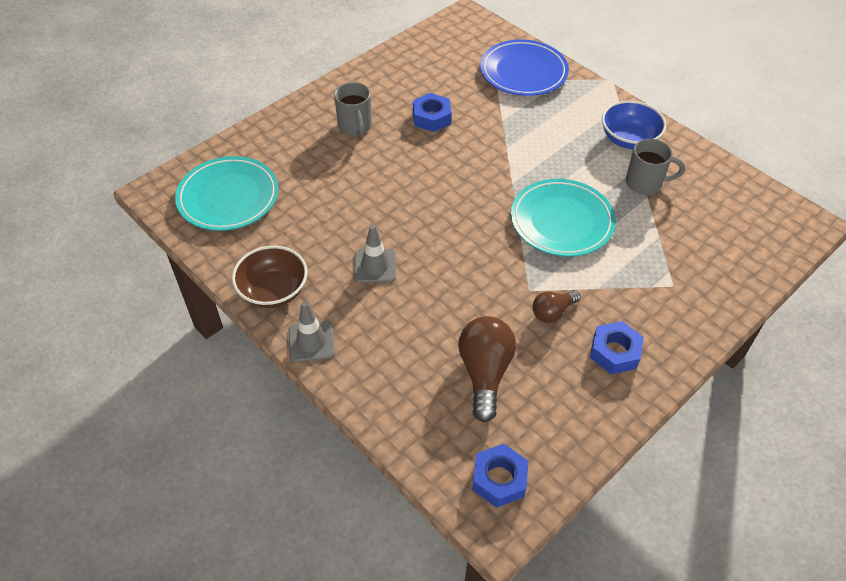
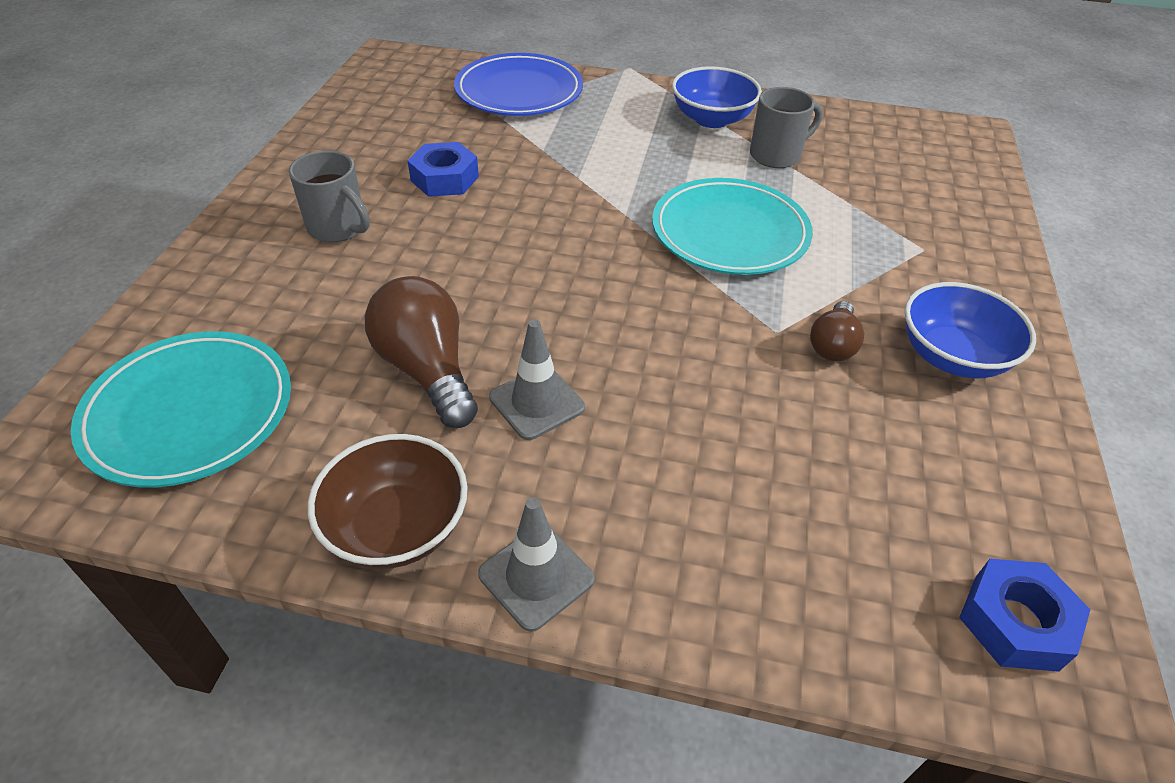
camera: 35 degrees left, 5 degrees down
(484, 373) = (835, 473): brown light bulb -> brown light bulb (427, 370)
(614, 352) = (952, 356): blue nut -> blue bowl

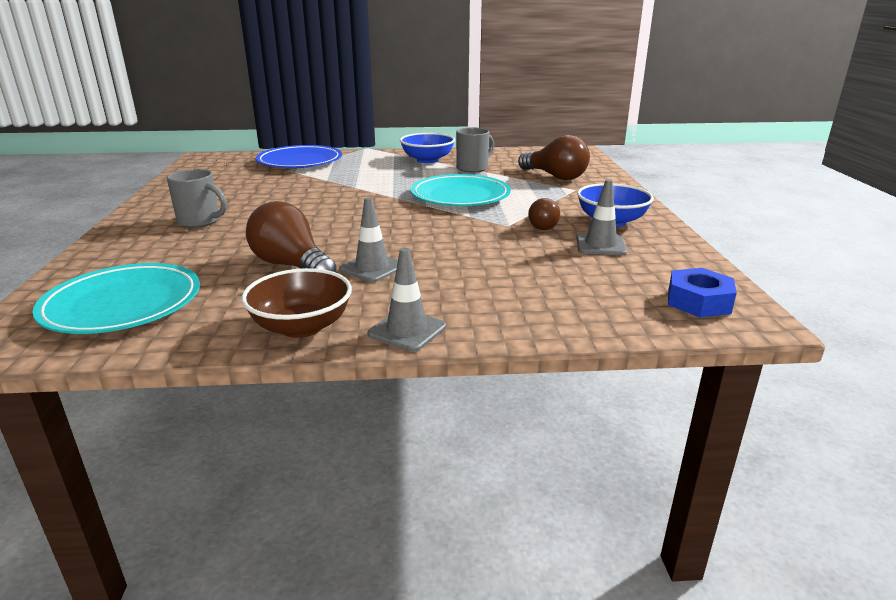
camera: 15 degrees left, 20 degrees down
(444, 178) = (266, 196): blue nut -> none
(904, 204) = (555, 176): none -> brown light bulb
(909, 421) = (600, 245): none -> grey traffic cone

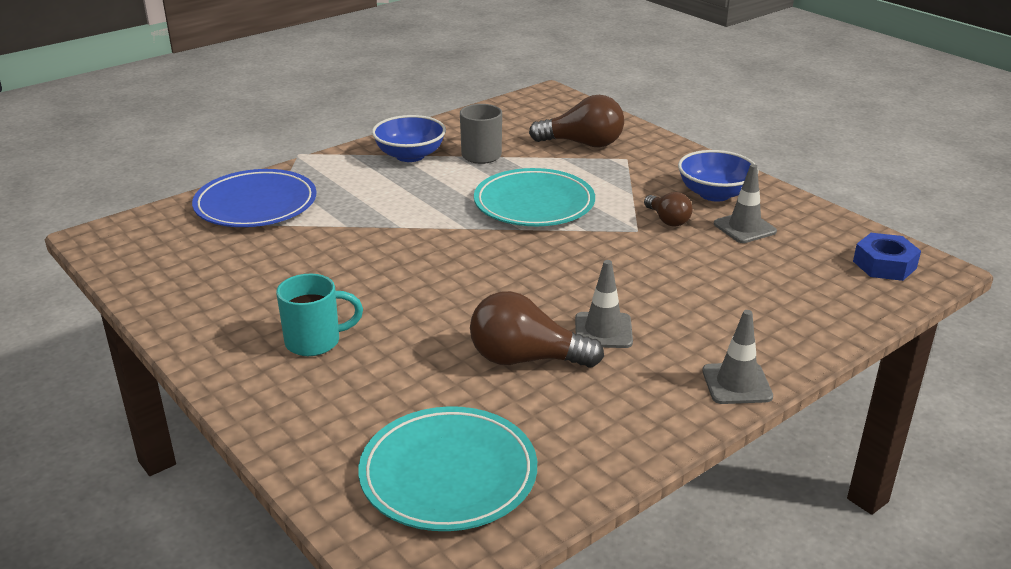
camera: 35 degrees left, 5 degrees up
(200, 221) = (315, 342): grey mug -> turquoise mug
(301, 327) = (652, 419): brown bowl -> none

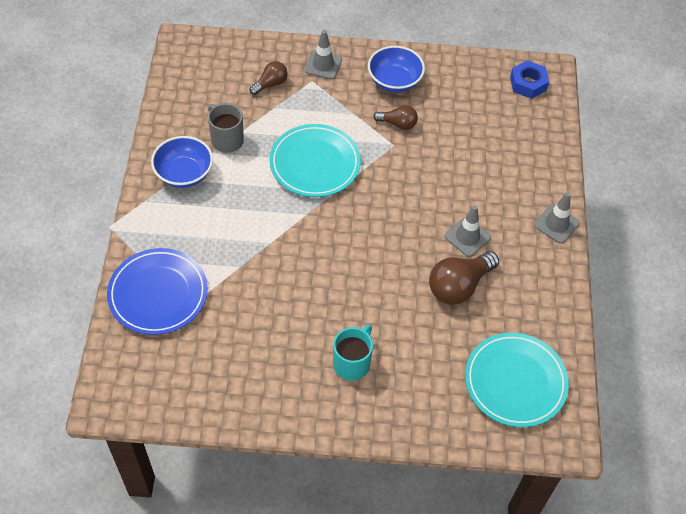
camera: 50 degrees left, 25 degrees up
(583, 144) = (270, 84): brown light bulb -> brown light bulb, size x0.58
(744, 228) = (440, 101): grey traffic cone -> grey traffic cone (323, 65)

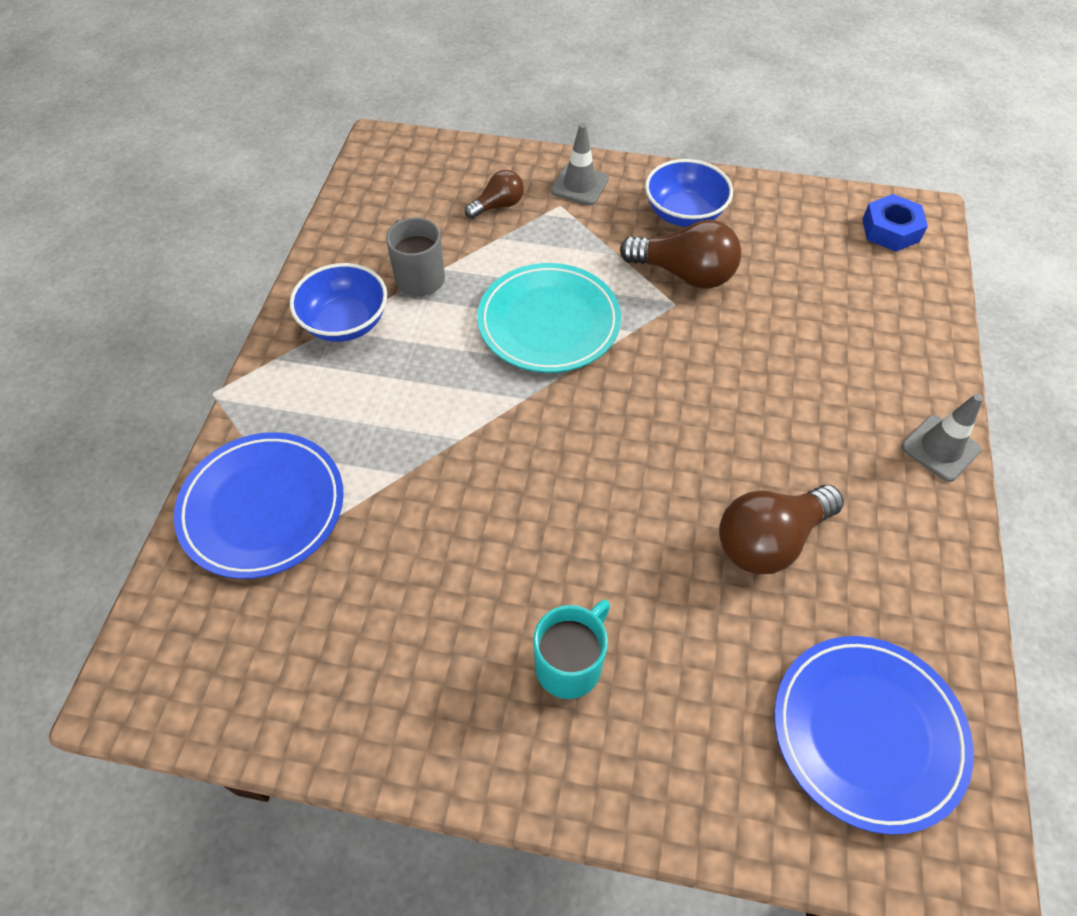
camera: 10 degrees right, 0 degrees up
(398, 124) = (684, 274): brown light bulb -> brown light bulb, size x1.73
(467, 237) = (787, 457): grey traffic cone -> none
(515, 382) = (867, 733): turquoise plate -> blue plate

